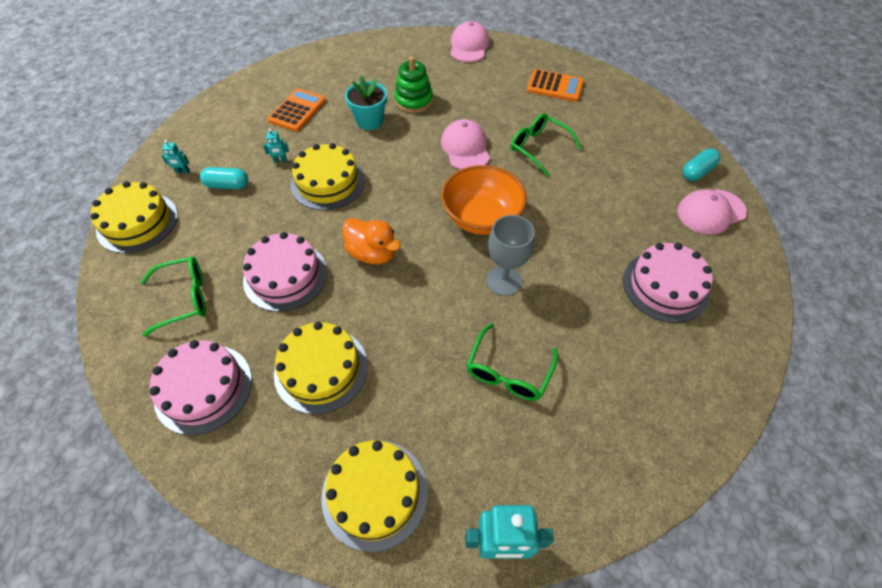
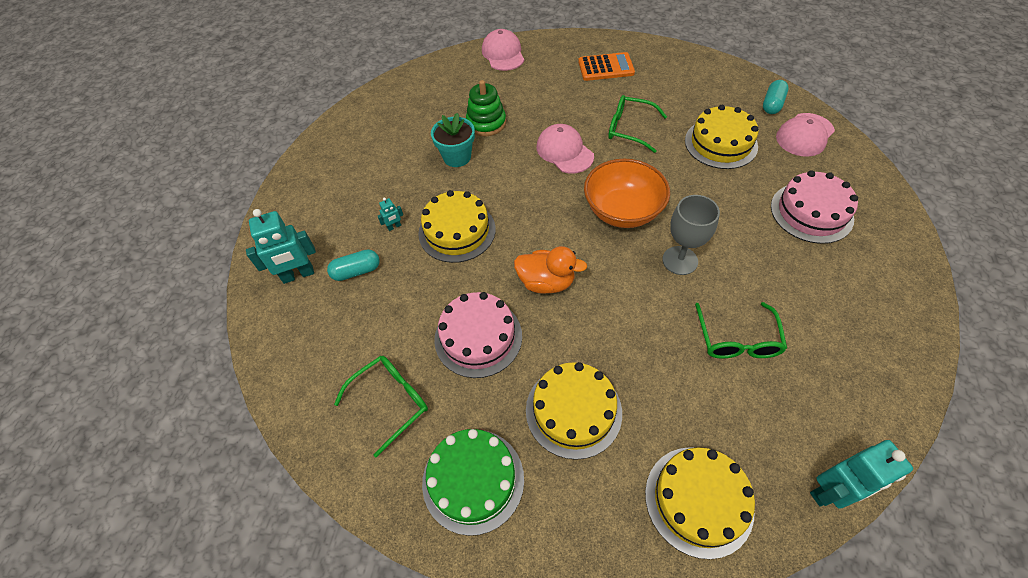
camera: 20 degrees left, 0 degrees up
(137, 222) = (285, 345): yellow cake -> yellow cake (720, 143)
(182, 171) = (298, 275): turquoise robot -> turquoise robot, size x2.19
(203, 388) = (473, 480): pink cake -> green cake
(297, 110) = (377, 171): orange calculator -> none

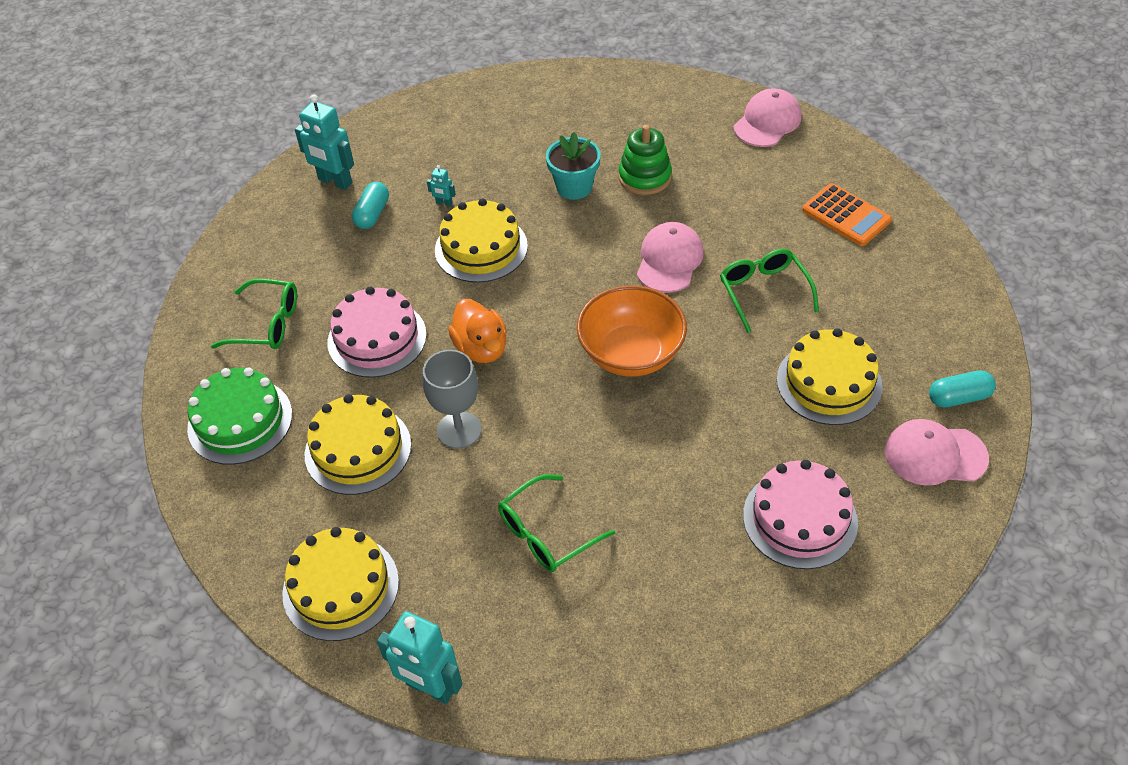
camera: 50 degrees right, 5 degrees down
(356, 271) = (372, 214): turquoise capsule -> turquoise capsule turned 75 degrees clockwise
(680, 260) = (608, 435): grey goblet -> grey goblet (459, 430)

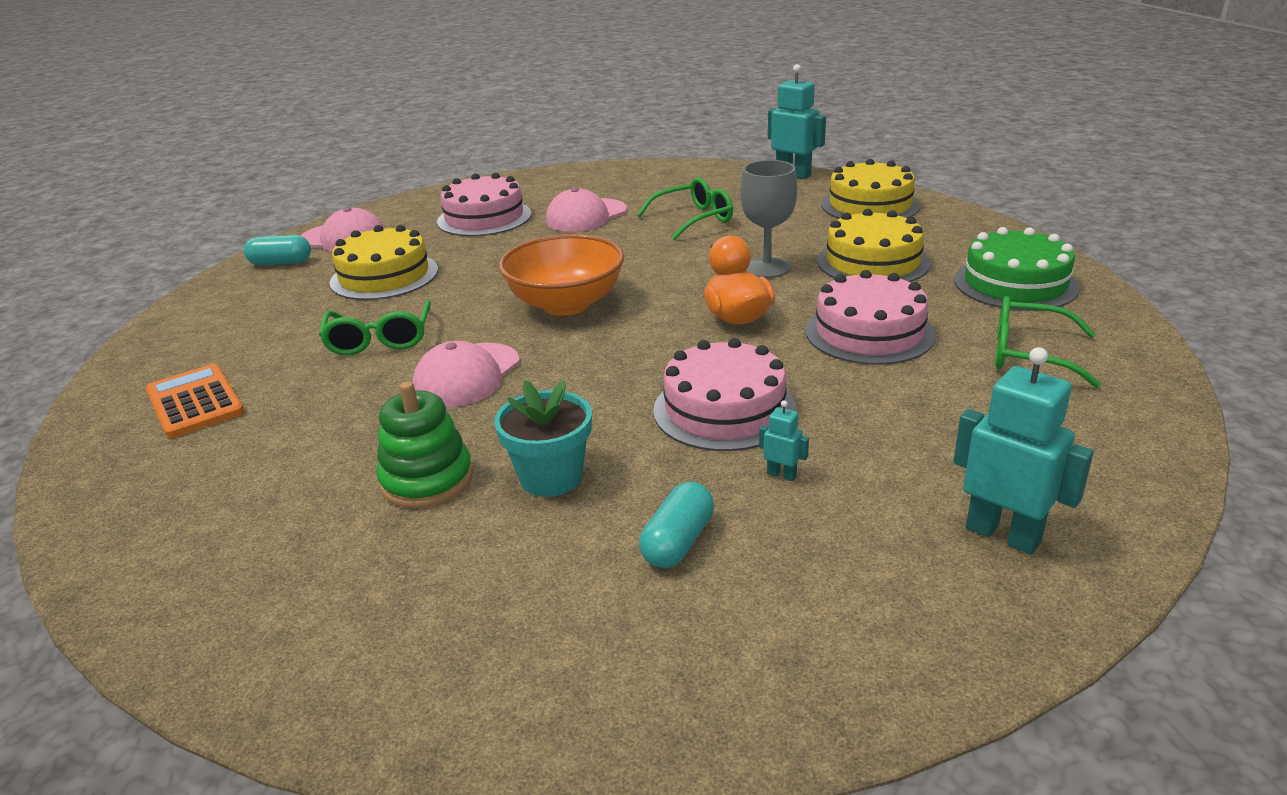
camera: 170 degrees left, 20 degrees down
(372, 214) = (910, 471): turquoise capsule -> turquoise capsule (678, 542)
(481, 248) = (724, 409): yellow cake -> pink cake
(767, 122) = (139, 551): pink cap -> pink cap (586, 216)

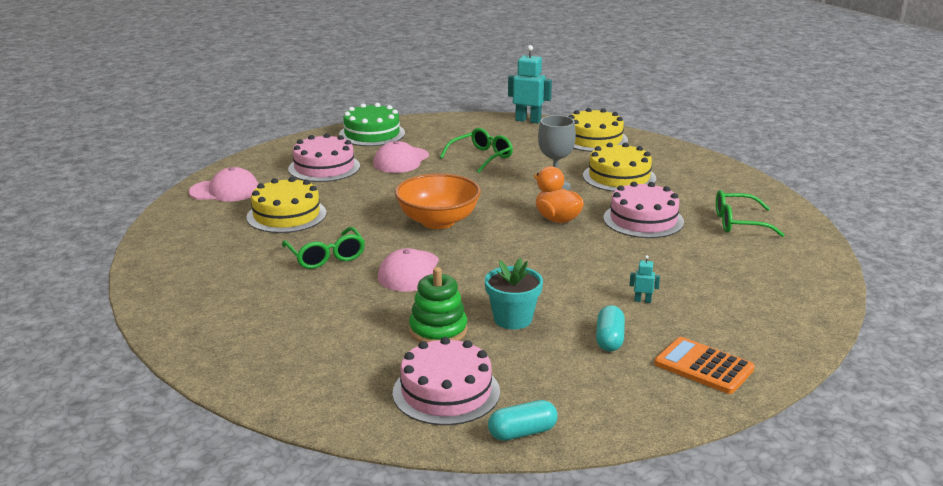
camera: 20 degrees left, 5 degrees down
(194, 402) = (230, 309): orange calculator -> orange calculator (703, 366)
(281, 263) = (192, 213): turquoise capsule -> turquoise capsule (522, 432)
(724, 409) = (587, 272): pink cake -> pink cake (446, 392)
(1003, 534) = (770, 312): turquoise robot -> none
(1015, 284) = (711, 183): green cake -> green cake (372, 134)

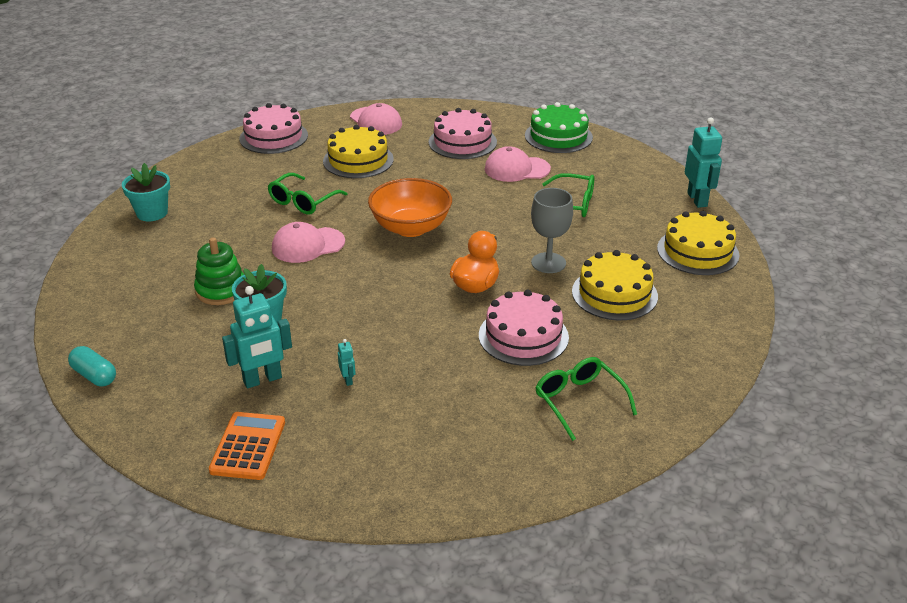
camera: 60 degrees right, 10 degrees up
(231, 341) = (152, 213): none -> turquoise flower pot
(446, 392) = (133, 323): pink cake -> pink cake (273, 137)
(609, 339) = (262, 380): turquoise capsule -> turquoise robot

